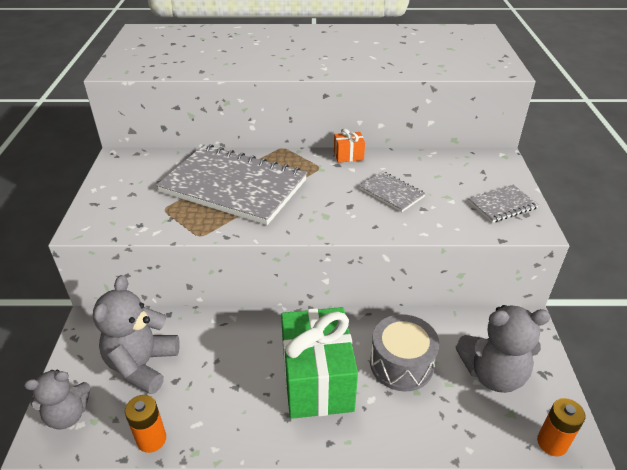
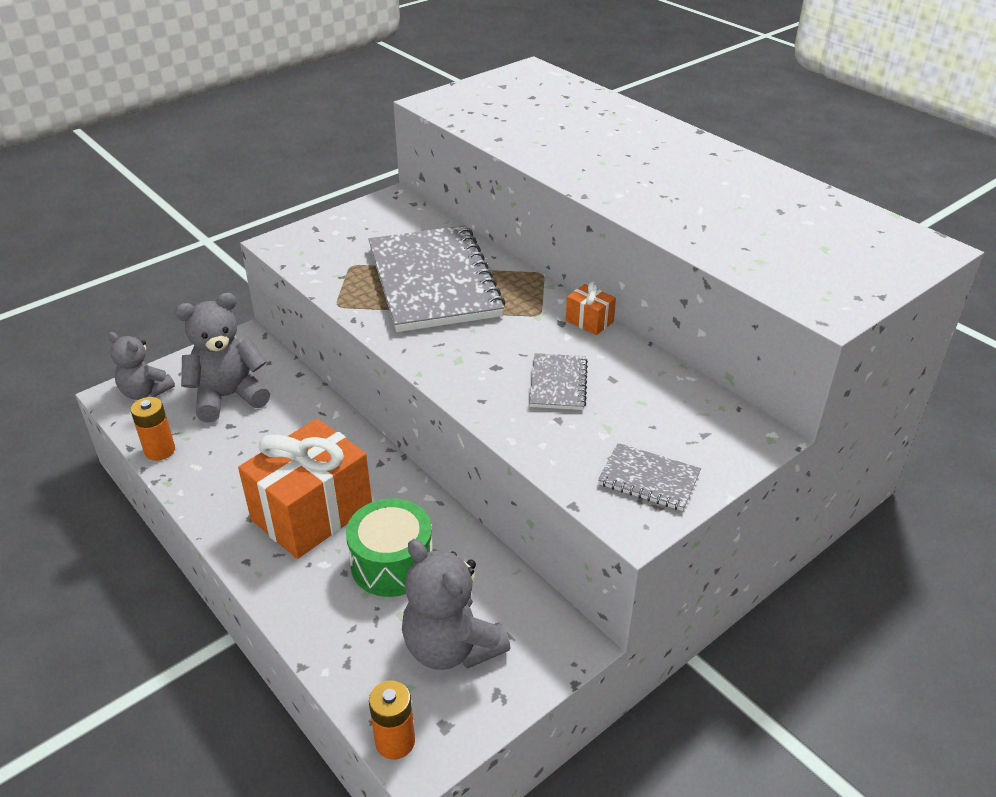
camera: 50 degrees right, 0 degrees up
(317, 380) = (312, 513): green gift -> orange gift
(401, 364) = (392, 563): grey drum -> green drum

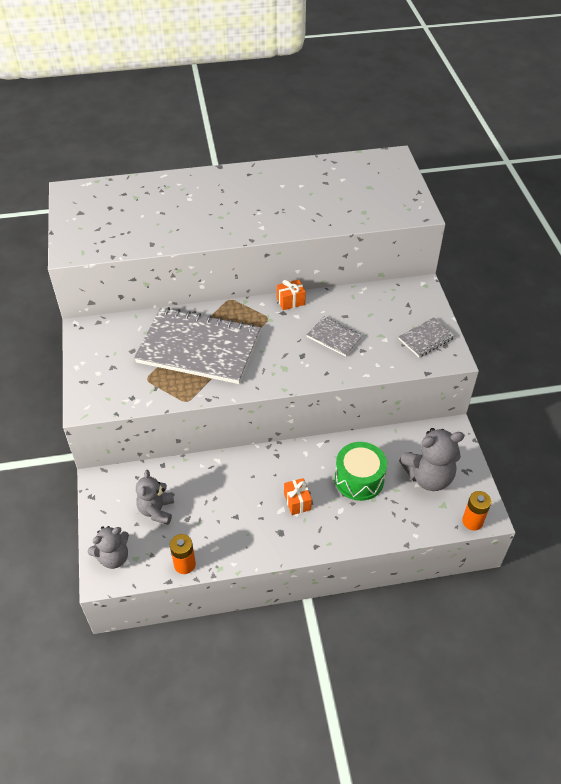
camera: 60 degrees left, 10 degrees up
(228, 397) = (157, 510): grey teddy bear -> grey teddy bear, size x0.66
(312, 513) = (297, 502): orange gift -> orange gift, size x0.42

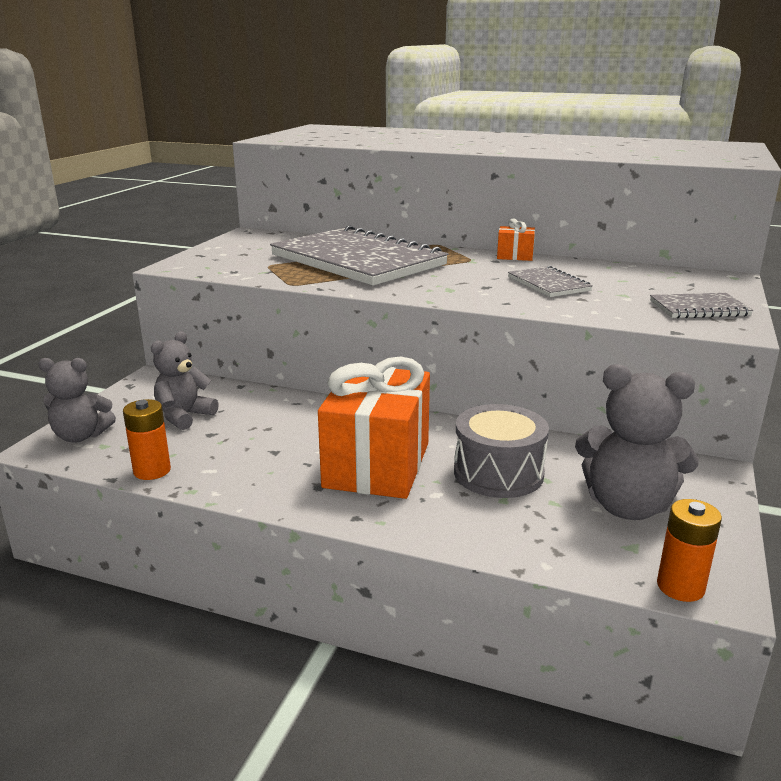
camera: 30 degrees right, 25 degrees down
(297, 502) = (377, 465): orange gift -> orange gift, size x2.36
(359, 479) = (498, 473): green drum -> grey drum

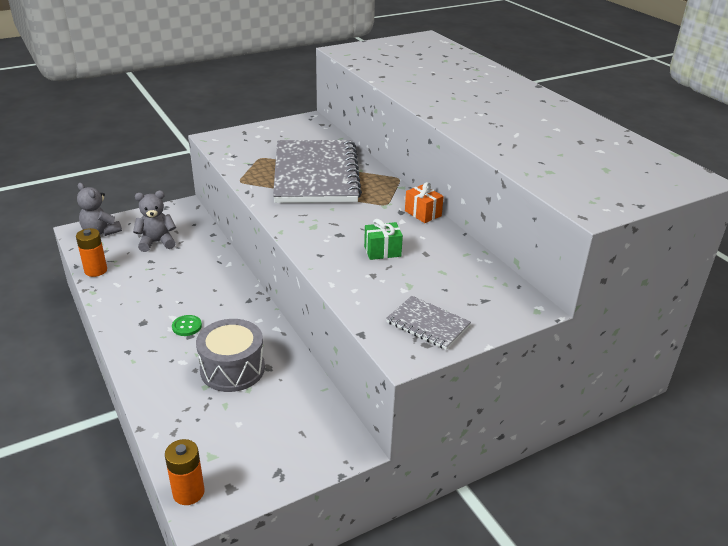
camera: 40 degrees right, 10 degrees up
(377, 465) = (187, 326): orange gift -> green button
(548, 284) = (382, 251): grey notebook -> green gift
(627, 506) = (255, 433): grey teddy bear -> none

